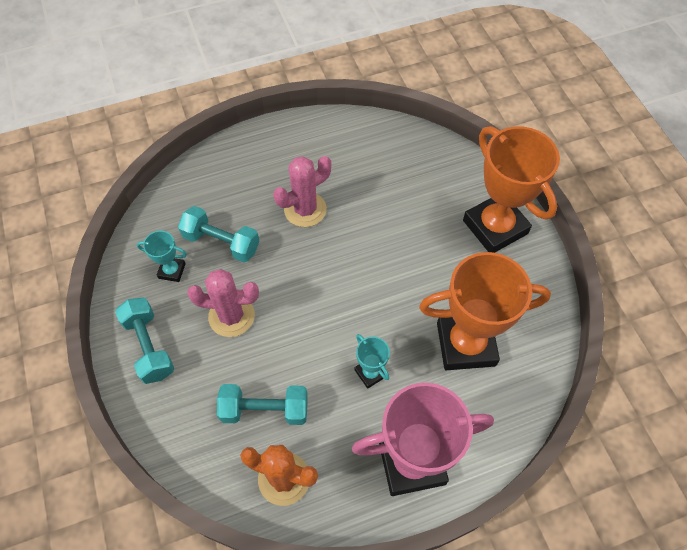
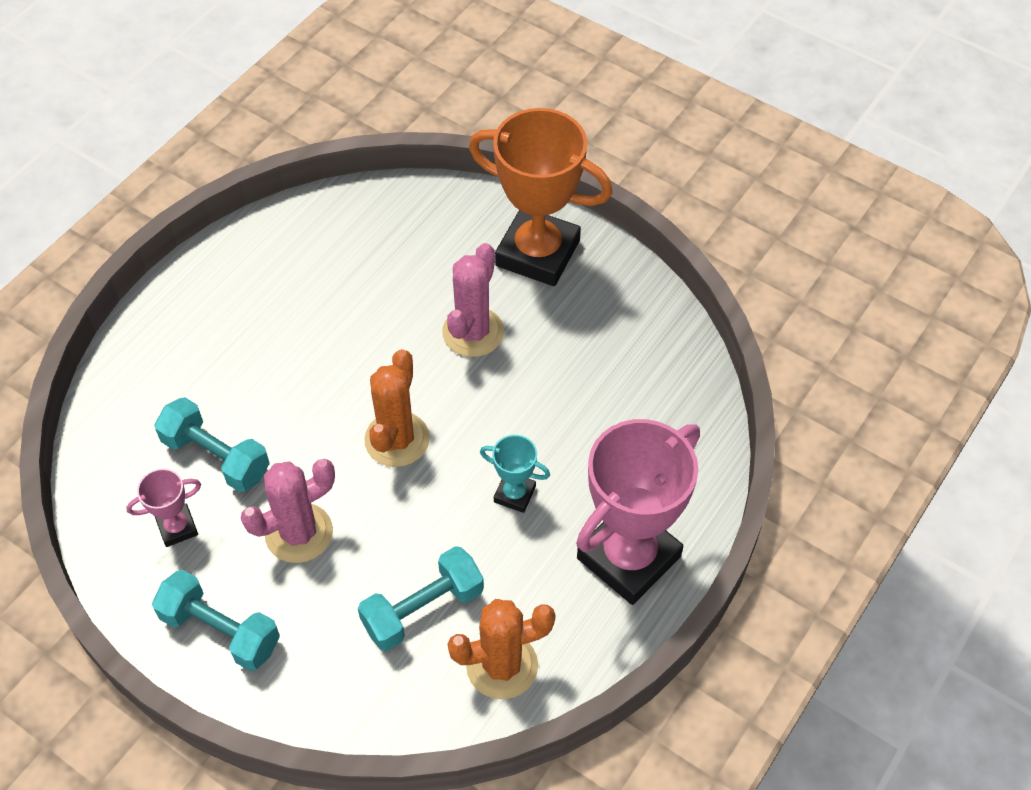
camera: 35 degrees left, 5 degrees down
(172, 271) = (177, 527): turquoise trophy -> pink trophy
(221, 242) = (216, 457): turquoise dumbbell -> turquoise dumbbell turned 45 degrees clockwise
(305, 209) = (294, 358): pink cactus -> pink cactus (473, 332)
(326, 294) = (397, 439): none -> orange cactus
(466, 344) = (597, 399): orange trophy -> none

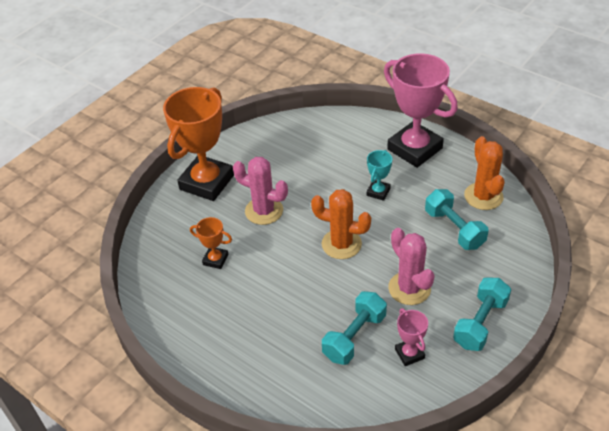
camera: 85 degrees left, 10 degrees down
(375, 279) = (215, 260): none -> orange trophy

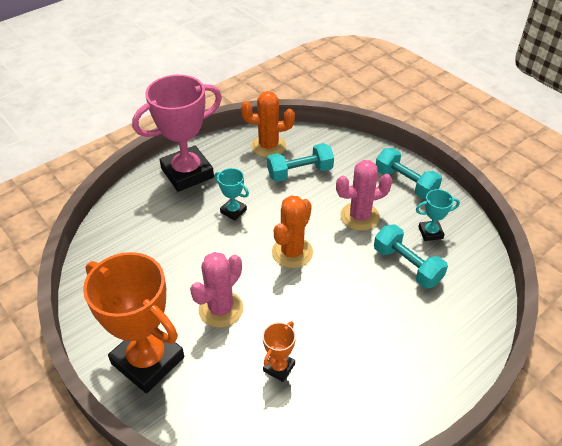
camera: 80 degrees left, 0 degrees up
(409, 354) = (430, 232): pink trophy -> turquoise trophy

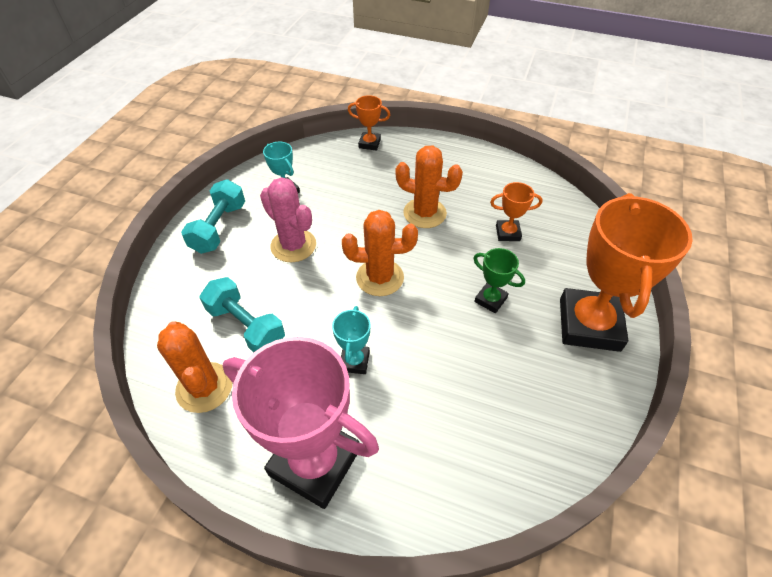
camera: 120 degrees left, 5 degrees up
(221, 309) = (490, 300): pink cactus -> green trophy
(345, 316) = (424, 213): none -> orange cactus
(407, 266) = (338, 194): turquoise dumbbell -> none
(478, 322) = (369, 143): none -> orange trophy

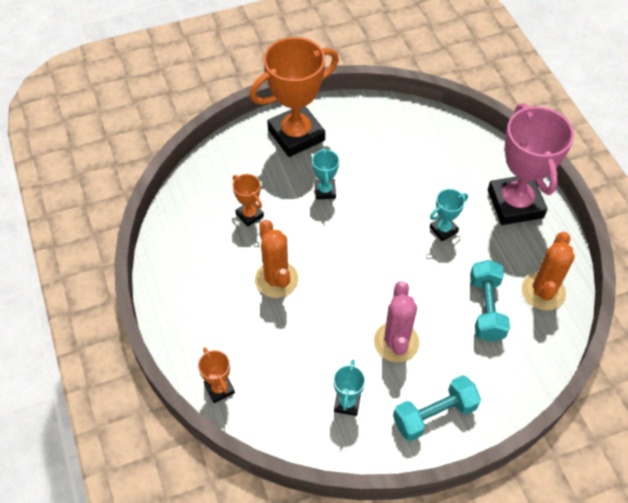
camera: 130 degrees left, 5 degrees up
(380, 278) = (368, 263): orange cactus -> none
(490, 300) = (325, 191): green trophy -> turquoise trophy

